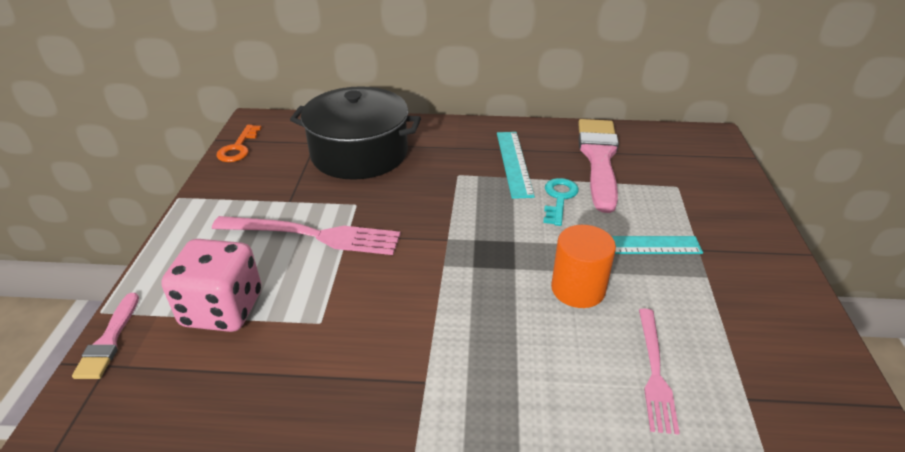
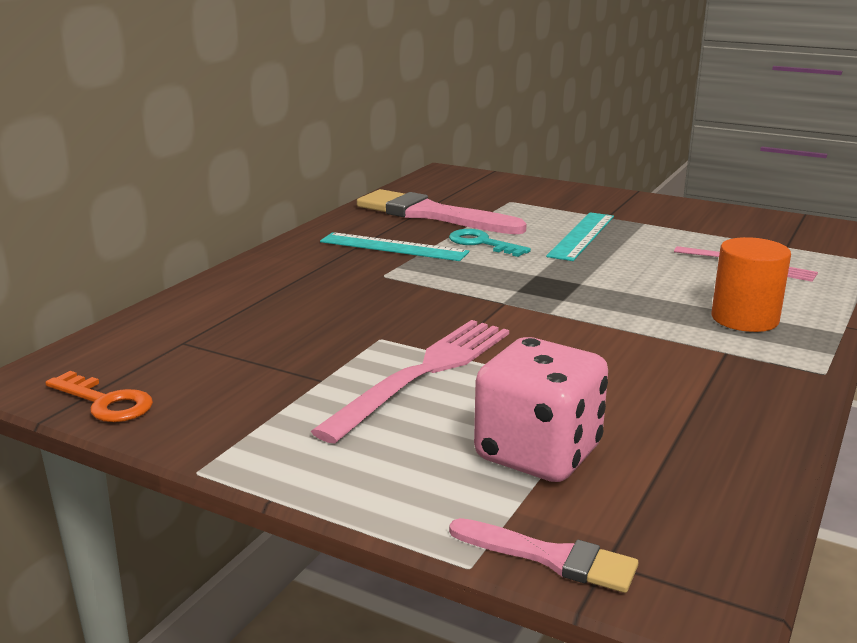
camera: 65 degrees left, 15 degrees down
(359, 153) = (258, 318): black pot -> none
(578, 289) = (629, 266): orange cylinder -> orange cylinder (744, 319)

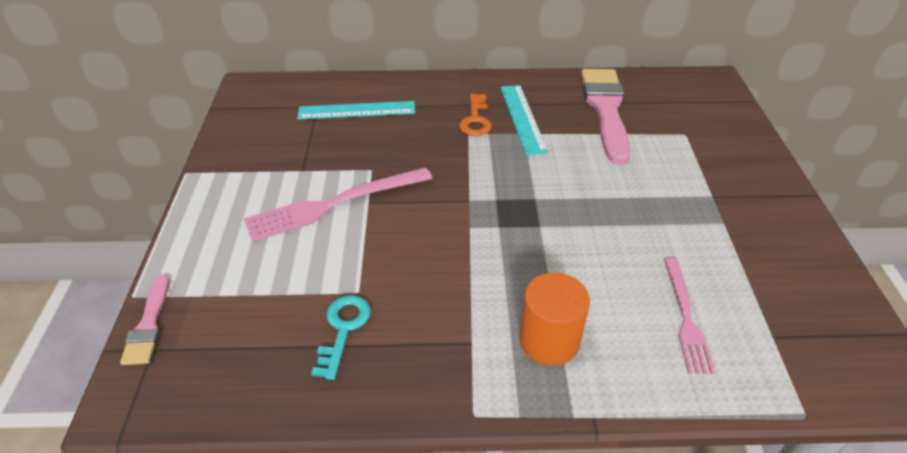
camera: 60 degrees right, 20 degrees up
(106, 402) = (237, 116): orange key -> orange key (475, 120)
(424, 373) = (334, 204): pink fork -> pink fork turned 150 degrees clockwise
(481, 243) = (572, 152): turquoise key -> turquoise key (343, 329)
(538, 454) = (257, 285): pink dice -> none
(581, 236) = (646, 196): turquoise ruler -> turquoise ruler (357, 110)

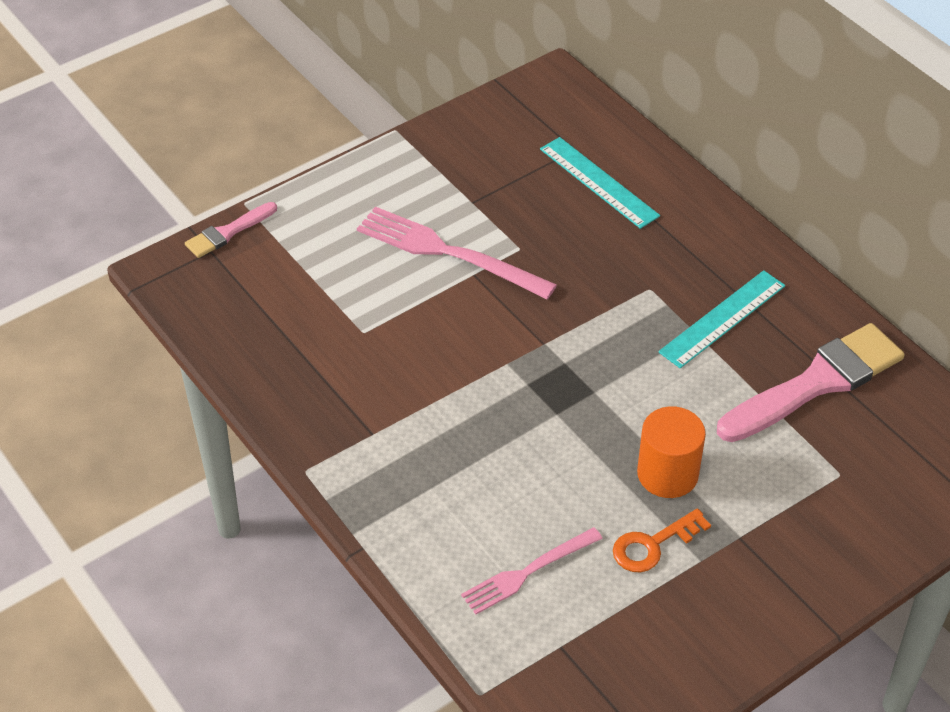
camera: 55 degrees right, 5 degrees up
(343, 329) = (318, 346): turquoise key -> none
(475, 120) = (679, 282): orange key -> orange key (652, 545)
(549, 340) = (418, 484): orange cylinder -> orange cylinder (667, 474)

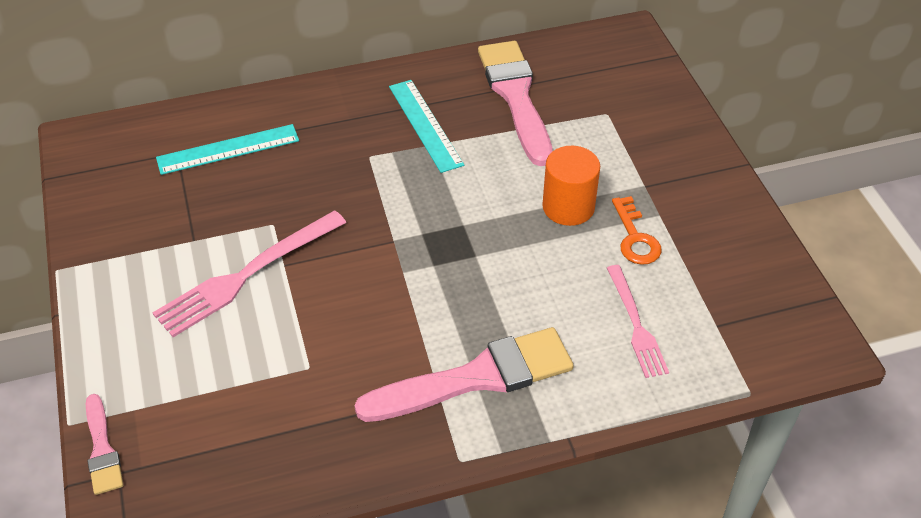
camera: 70 degrees left, 0 degrees up
(402, 457) = (476, 378): none -> pink brush

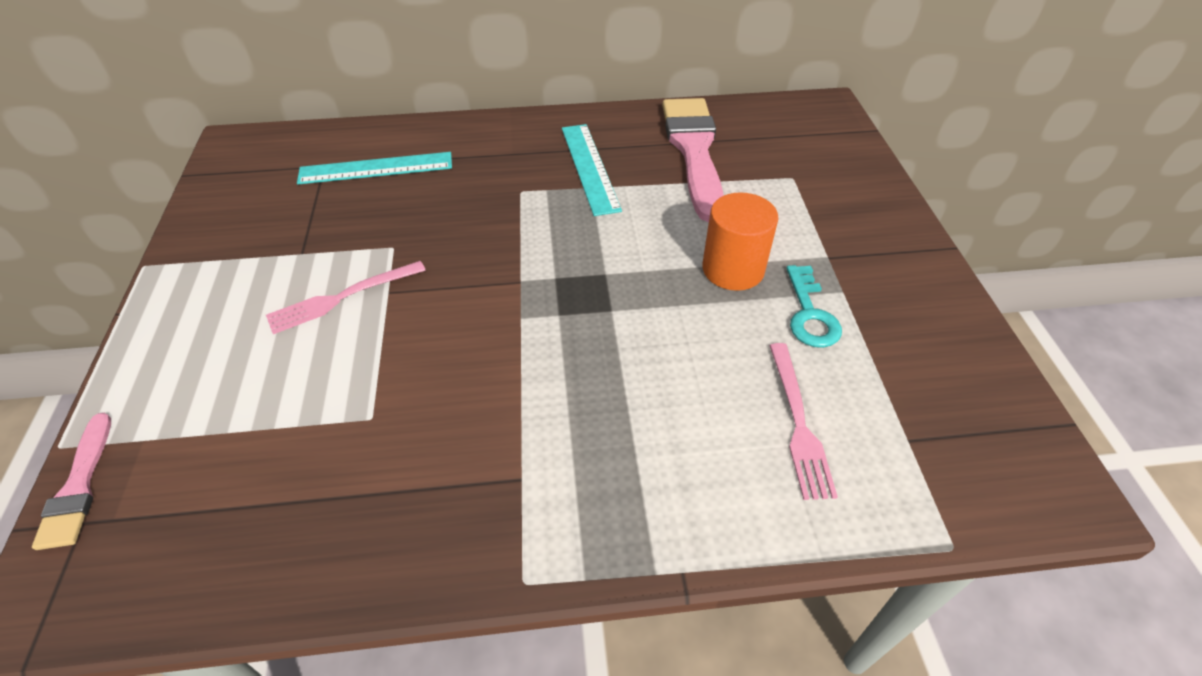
camera: 10 degrees right, 0 degrees up
(246, 275) = (342, 298): pink fork -> pink fork, size x0.63
(476, 378) = (575, 464): pink brush -> none
(635, 238) = (810, 314): orange key -> turquoise key

